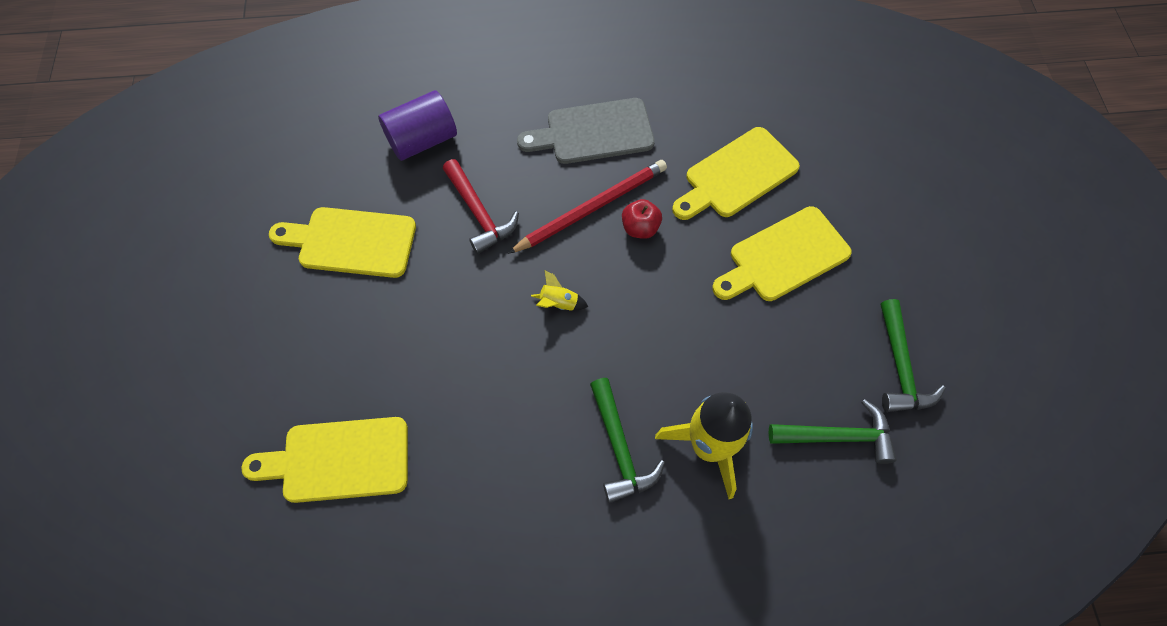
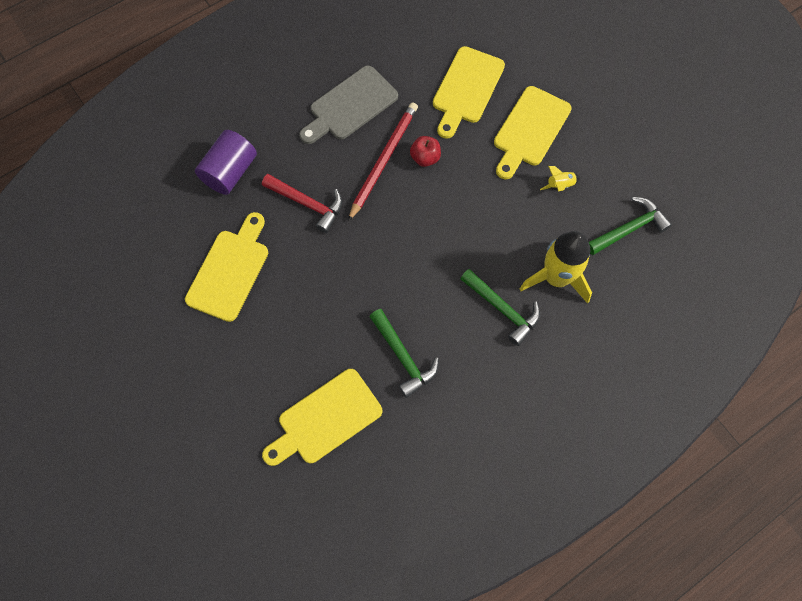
camera: 30 degrees left, 5 degrees up
(351, 242) = (230, 271): yellow cutting board -> yellow cutting board turned 135 degrees clockwise
(559, 303) = (403, 237): yellow rocket -> yellow rocket (560, 185)
(900, 367) = (640, 165): green hammer -> green hammer (403, 357)

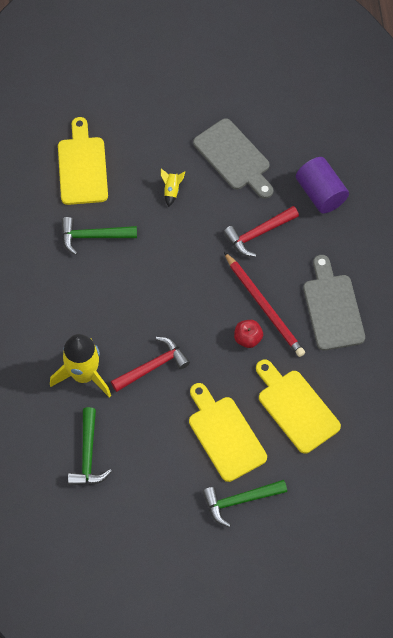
camera: 120 degrees right, 5 degrees down
(230, 271) = (234, 157): yellow cutting board -> grey cutting board
(502, 309) = (84, 322): green hammer -> green hammer (240, 500)
(506, 222) = (153, 366): none -> red hammer
(560, 185) = (159, 426): yellow rocket -> yellow rocket (171, 190)

